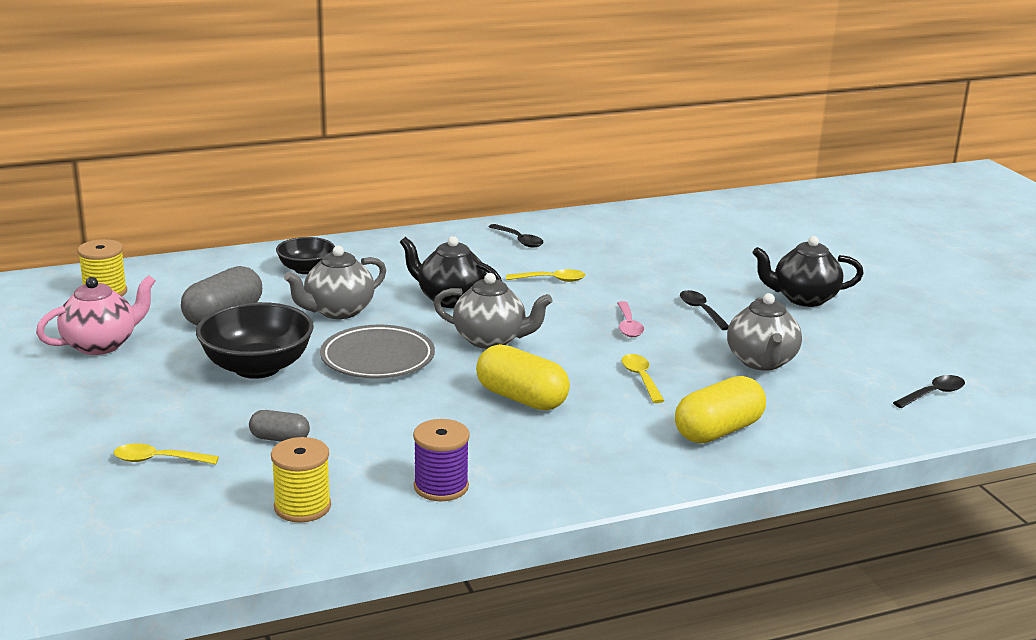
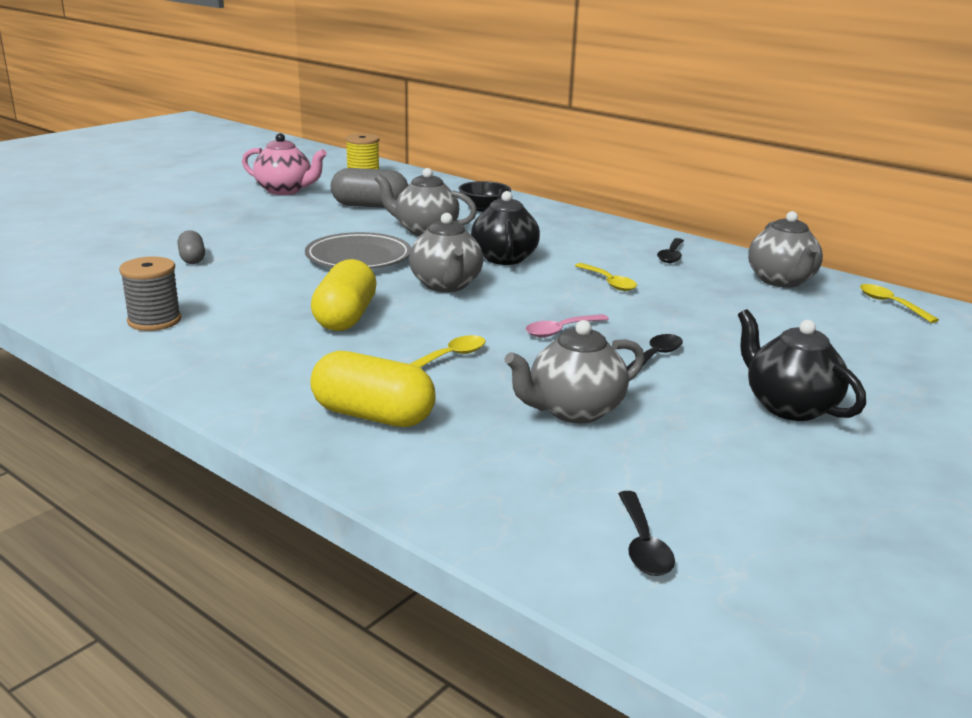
camera: 60 degrees right, 0 degrees up
(158, 460) = (133, 236): yellow spoon -> yellow spoon (891, 304)
(257, 367) = (299, 230): black bowl -> none
(302, 507) = (91, 286): yellow spool -> none
(441, 486) = (154, 321): purple spool -> grey spool
(609, 226) = (781, 281): none -> grey teapot
(933, 394) = (643, 544): black spoon -> black spoon turned 60 degrees clockwise

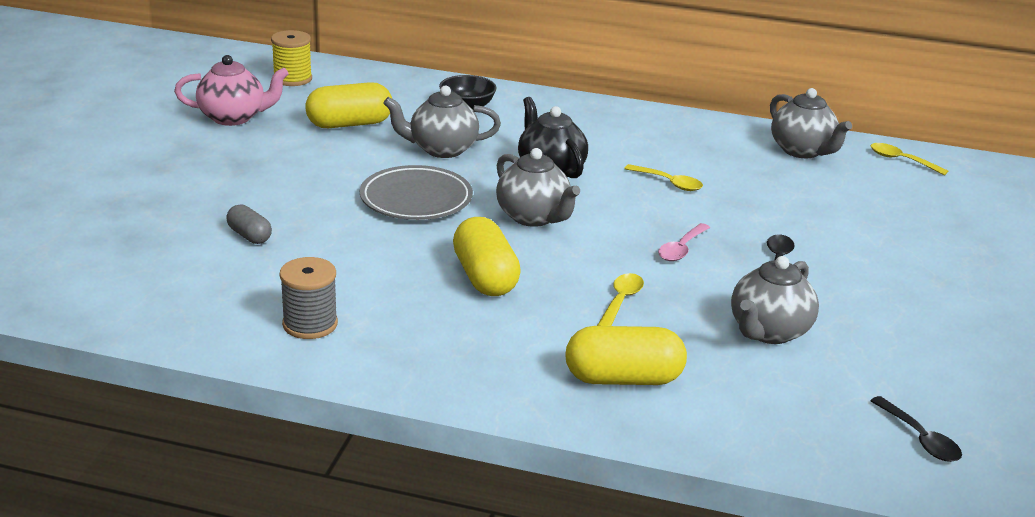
camera: 25 degrees left, 5 degrees up
(370, 206) = (349, 124): grey capsule -> yellow capsule
(671, 255) = (691, 138): black spoon -> none
(789, 406) = (912, 287): black teapot -> none

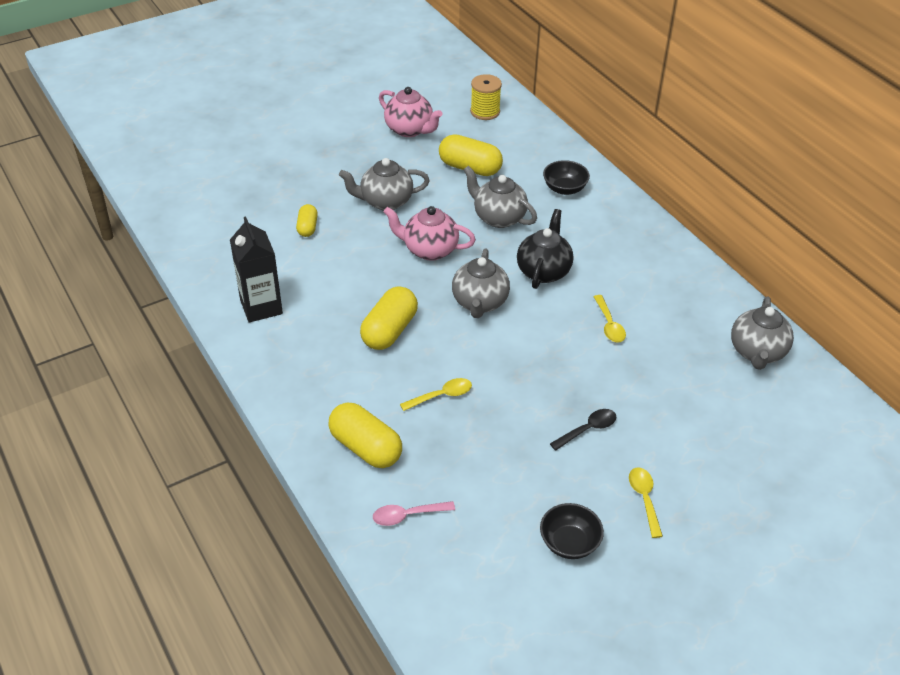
camera: 45 degrees right, 15 degrees up
(249, 236) = (307, 227): grey capsule -> yellow capsule
(310, 324) = (261, 307): grey spool -> black carton
(416, 199) = (429, 250): grey plate -> pink teapot
(681, 249) = (537, 381): pink spoon -> pink spoon (407, 515)
(768, 331) = (497, 475): grey teapot -> grey teapot (385, 201)
(901, 160) = (828, 405): yellow spoon -> yellow spoon (644, 499)
(903, 345) = (569, 543): none -> black bowl
(919, 438) = (472, 607): black spoon -> none

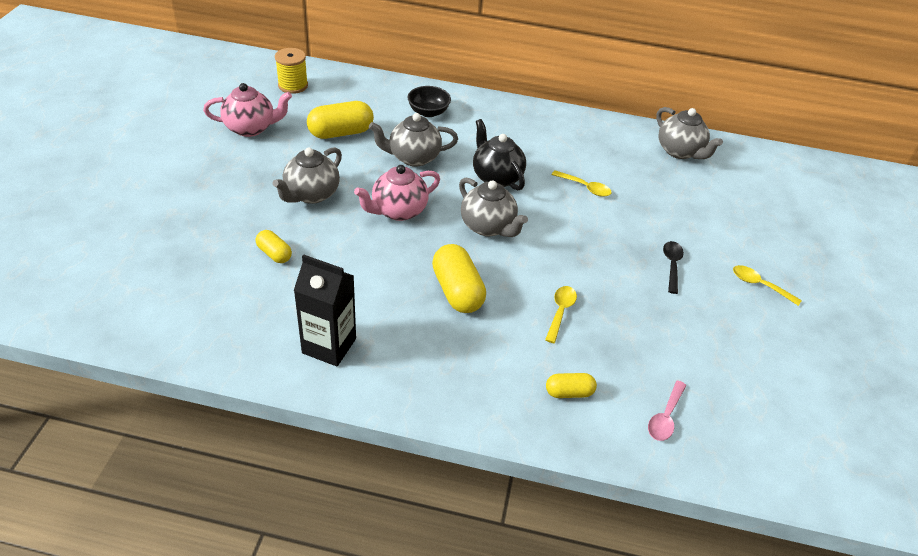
camera: 50 degrees left, 0 degrees up
(365, 448) = (569, 392): yellow capsule -> yellow capsule, size x0.56
(569, 543) = (768, 348): black bowl -> none

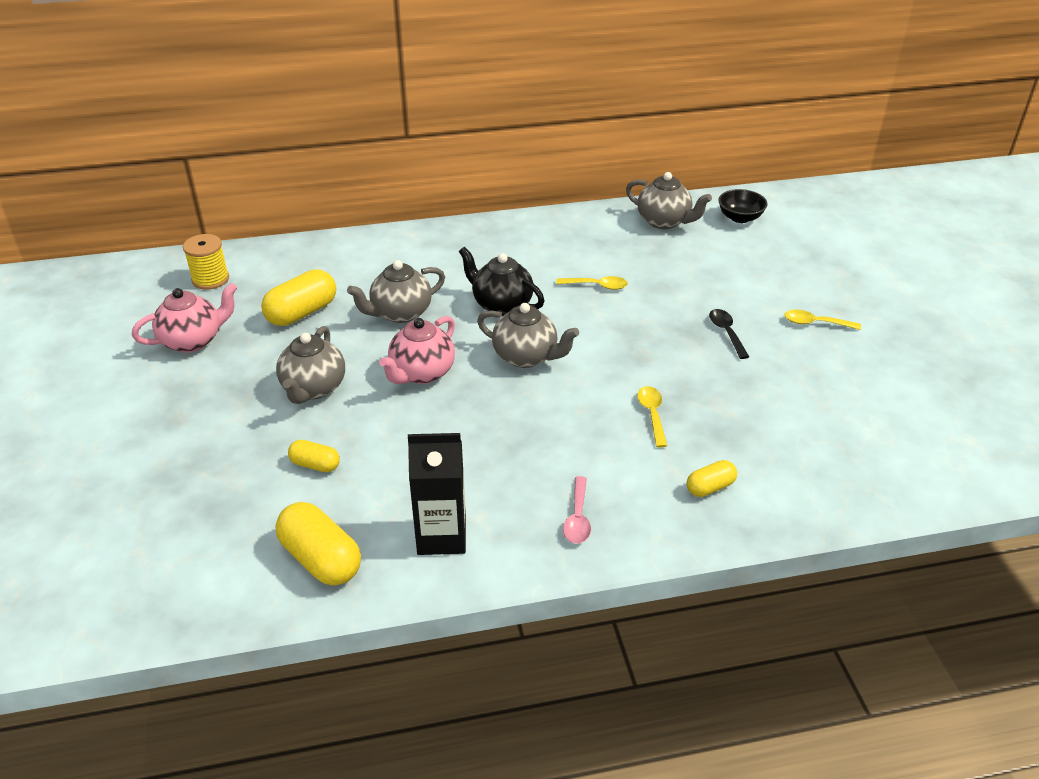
camera: 20 degrees left, 5 degrees down
(428, 112) = (384, 261): black bowl -> black bowl (740, 218)
(457, 291) = (537, 432): yellow capsule -> yellow capsule (321, 559)
(665, 417) = (810, 475): pink spoon -> pink spoon (577, 518)

